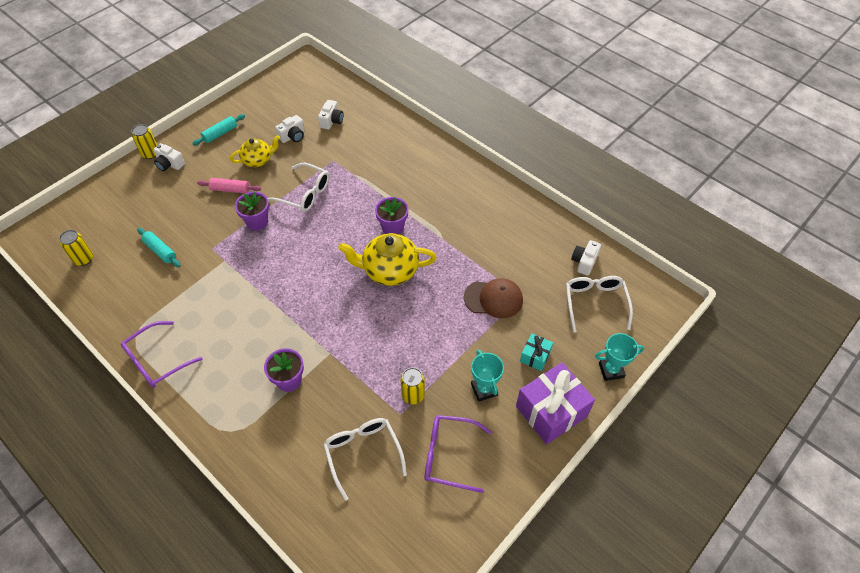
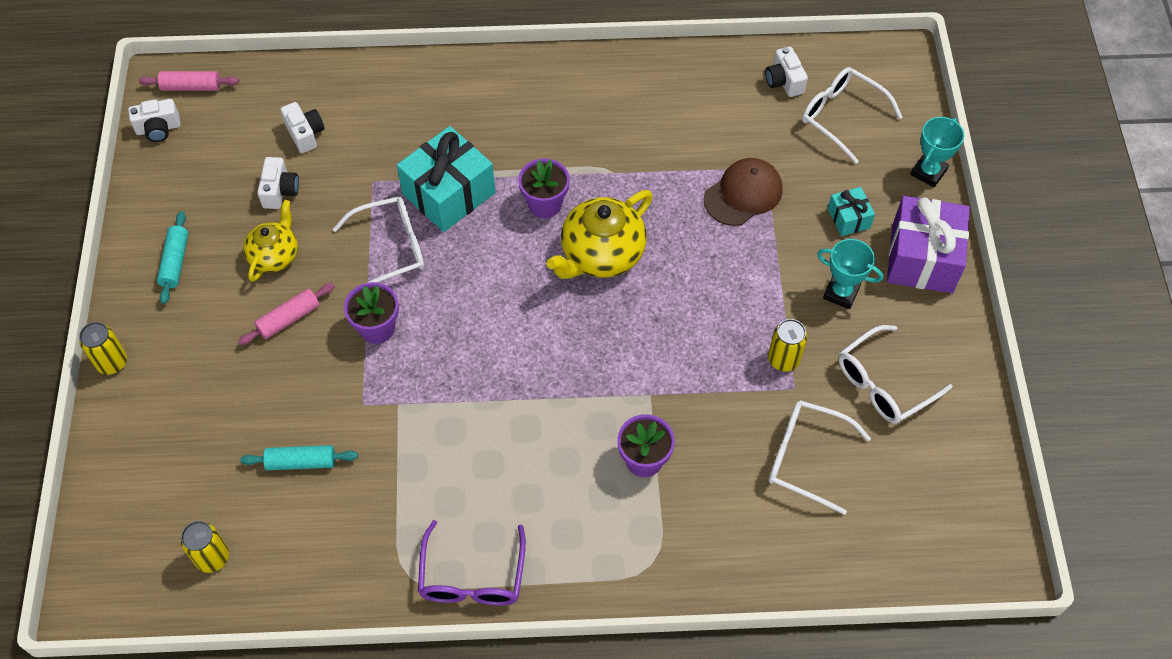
camera: 45 degrees left, 5 degrees up
(169, 164) = (159, 354): white camera -> white camera (158, 128)
(312, 71) = (191, 87): none -> pink rolling pin
(357, 190) = (449, 193): none -> turquoise gift
(449, 455) = (883, 384): purple glasses -> white glasses

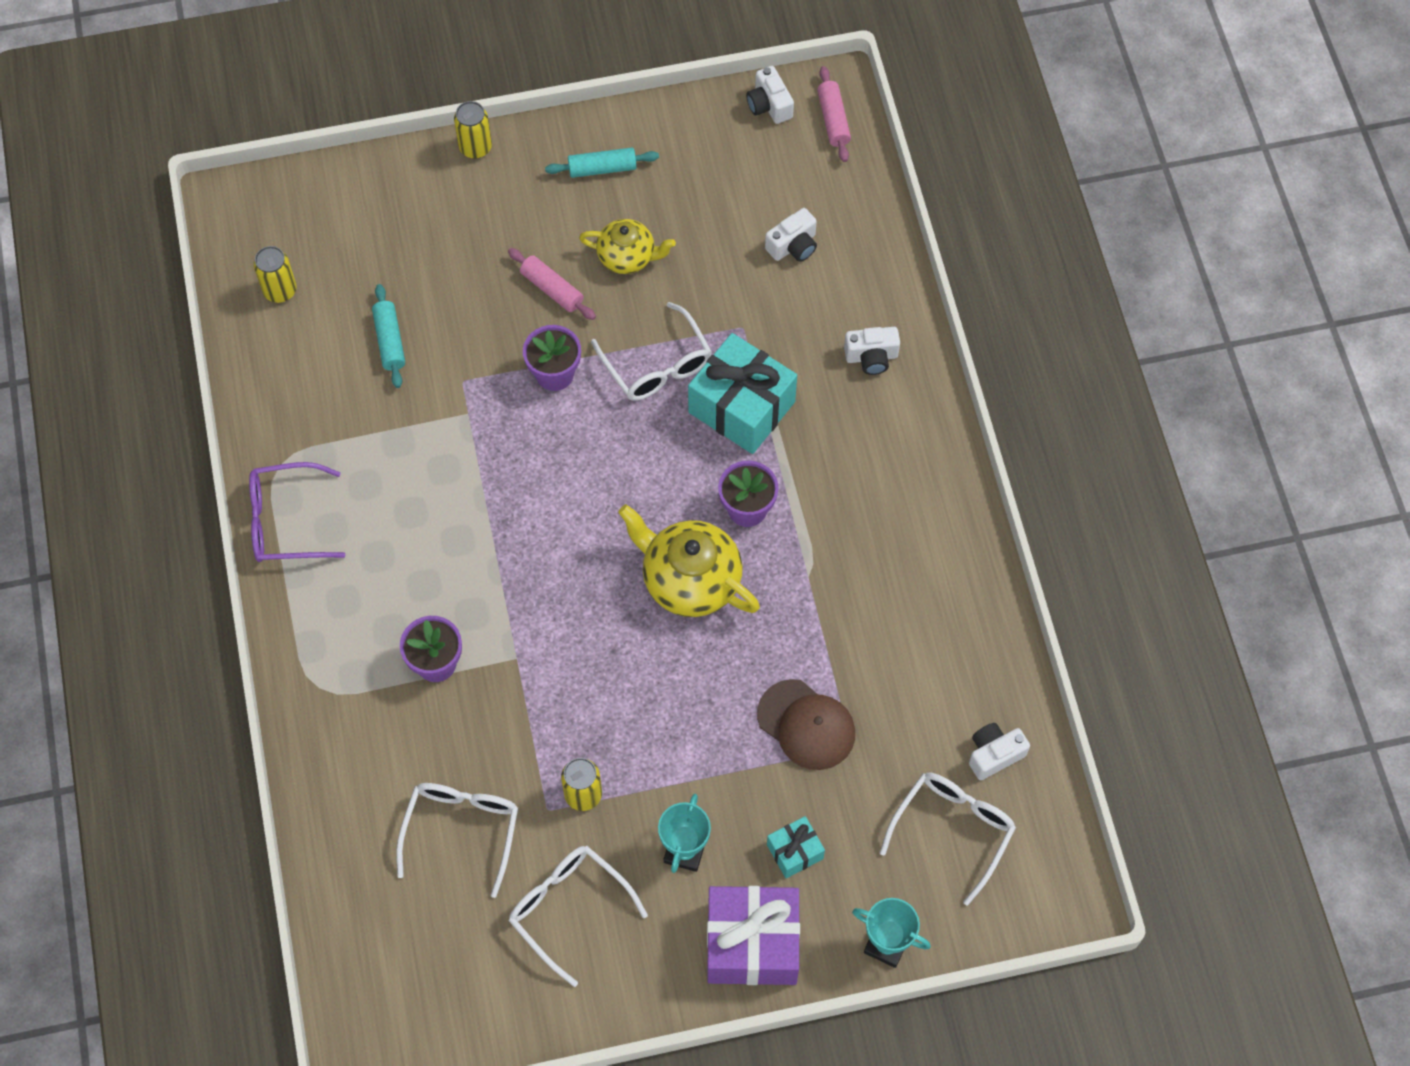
camera: 80 degrees right, 5 degrees up
(280, 191) = (711, 241): white camera -> white camera (871, 357)

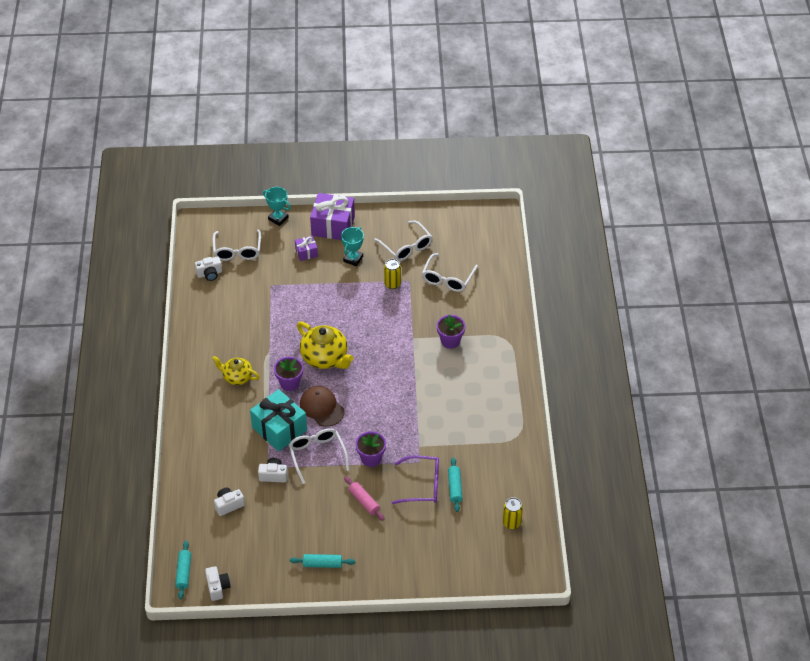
camera: 170 degrees left, 15 degrees down
(286, 521) = (516, 410): purple glasses -> purple glasses (422, 485)
(475, 147) = (392, 587): yellow can -> none
(627, 256) = (319, 512): yellow teapot -> yellow teapot (237, 377)
(795, 851) = (306, 253): turquoise gift -> purple gift
(806, 725) = (288, 295): brown cap -> brown cap (321, 407)
(833, 120) = (184, 572): pink rolling pin -> turquoise rolling pin
(871, 357) = (206, 443): white camera -> white camera (273, 475)
(952, 830) = (237, 251): white glasses -> white glasses turned 45 degrees counterclockwise

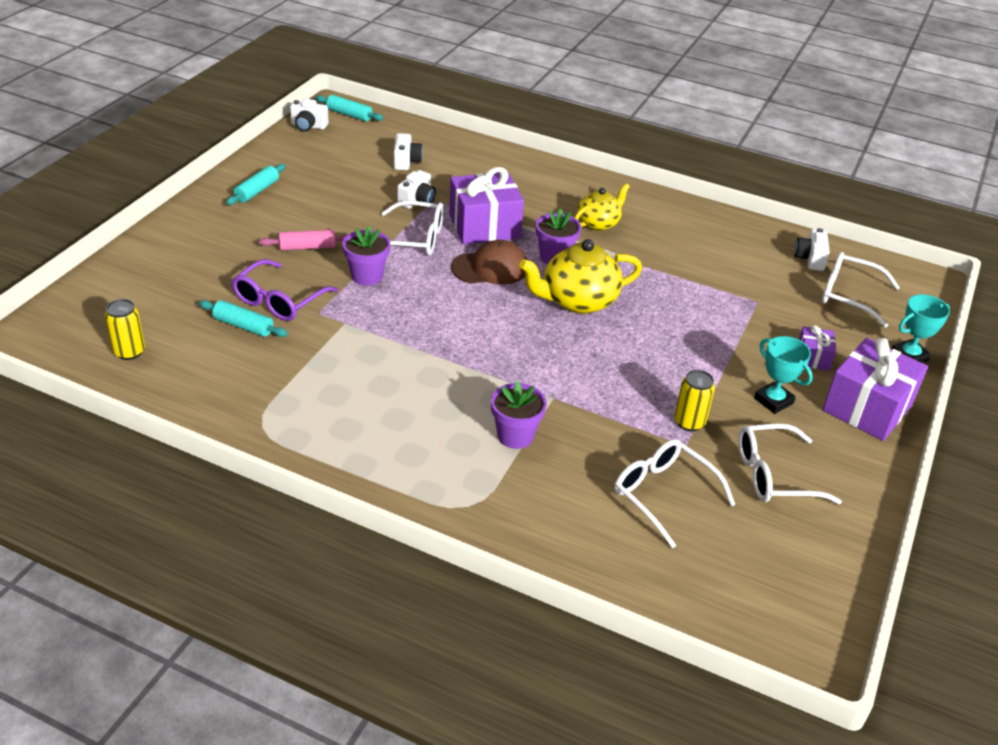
camera: 115 degrees right, 10 degrees down
(279, 429) = (484, 226): turquoise gift -> purple gift

